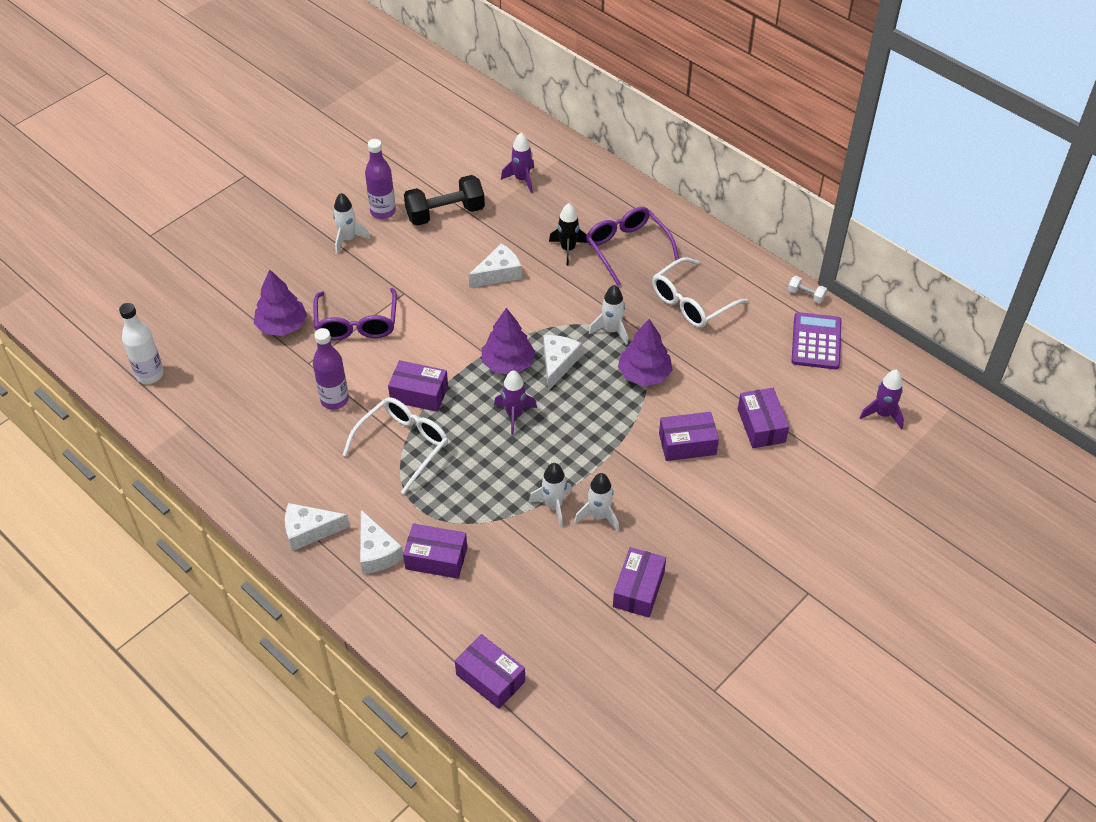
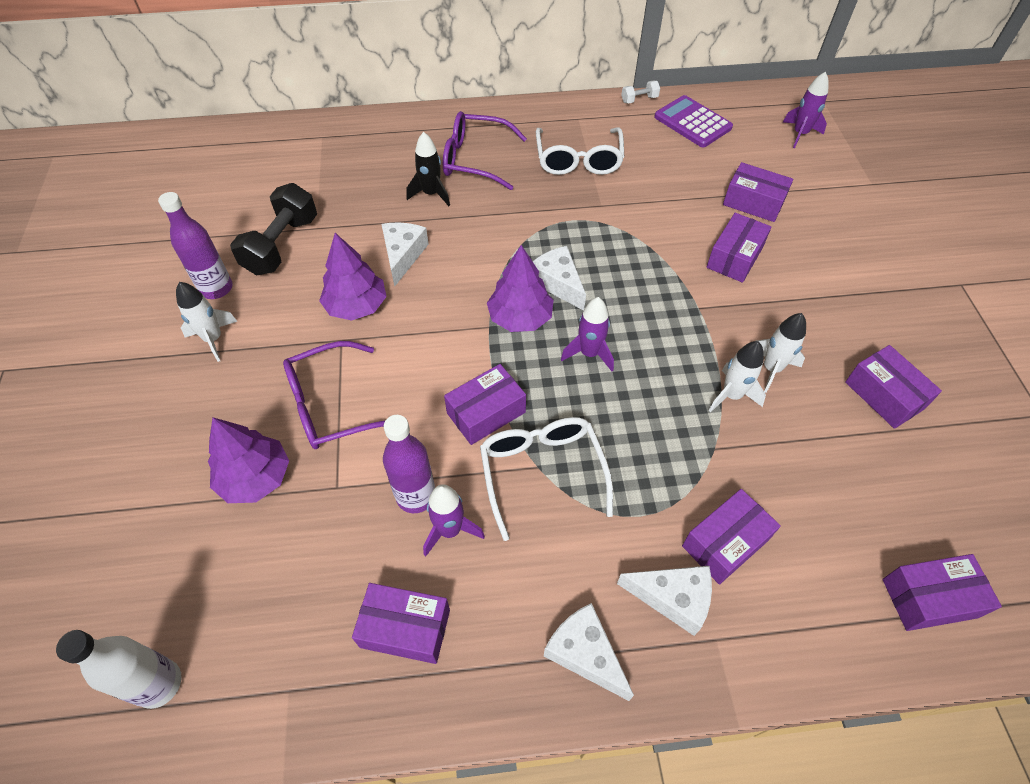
camera: 50 degrees left, 5 degrees up
(257, 447) = (405, 628): none -> purple box
(309, 531) = (585, 653): white cheese -> white cheese turned 105 degrees clockwise
(356, 323) = (333, 405): purple glasses -> purple glasses turned 120 degrees clockwise
(522, 179) = (313, 172): purple rocket -> purple rocket (450, 530)
(611, 330) = (556, 225): white rocket -> none
(644, 374) = (628, 235): purple tree -> purple tree (356, 306)

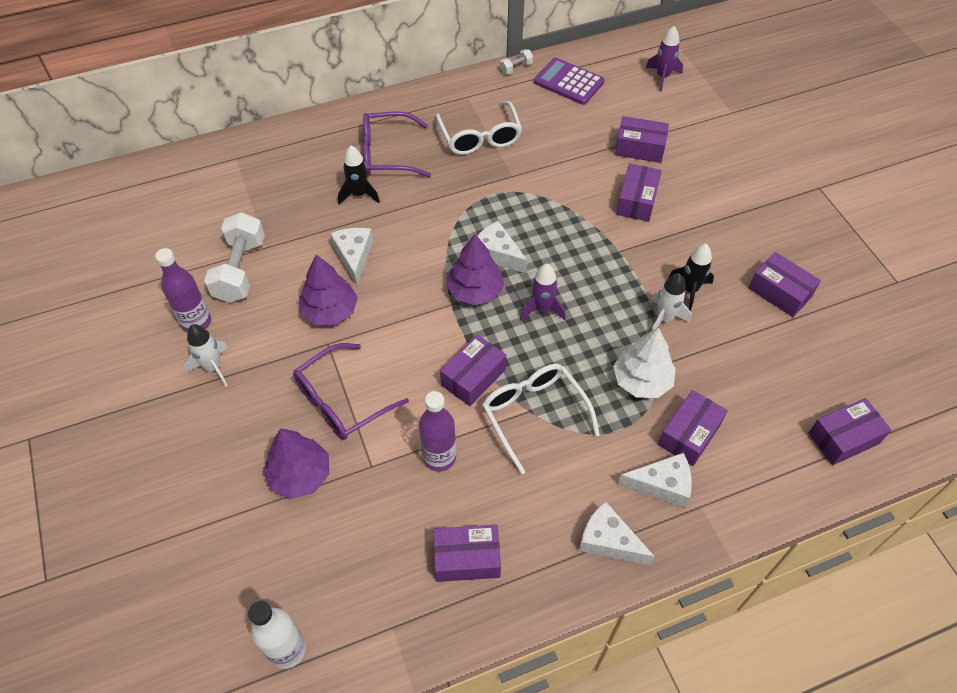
camera: 15 degrees left, 0 degrees up
(282, 245) = (240, 270): black dumbbell -> white dumbbell
(450, 530) = (476, 477): purple rocket -> none
(683, 462) = (642, 380): none -> white tree
(771, 369) = (689, 290): white rocket -> black rocket

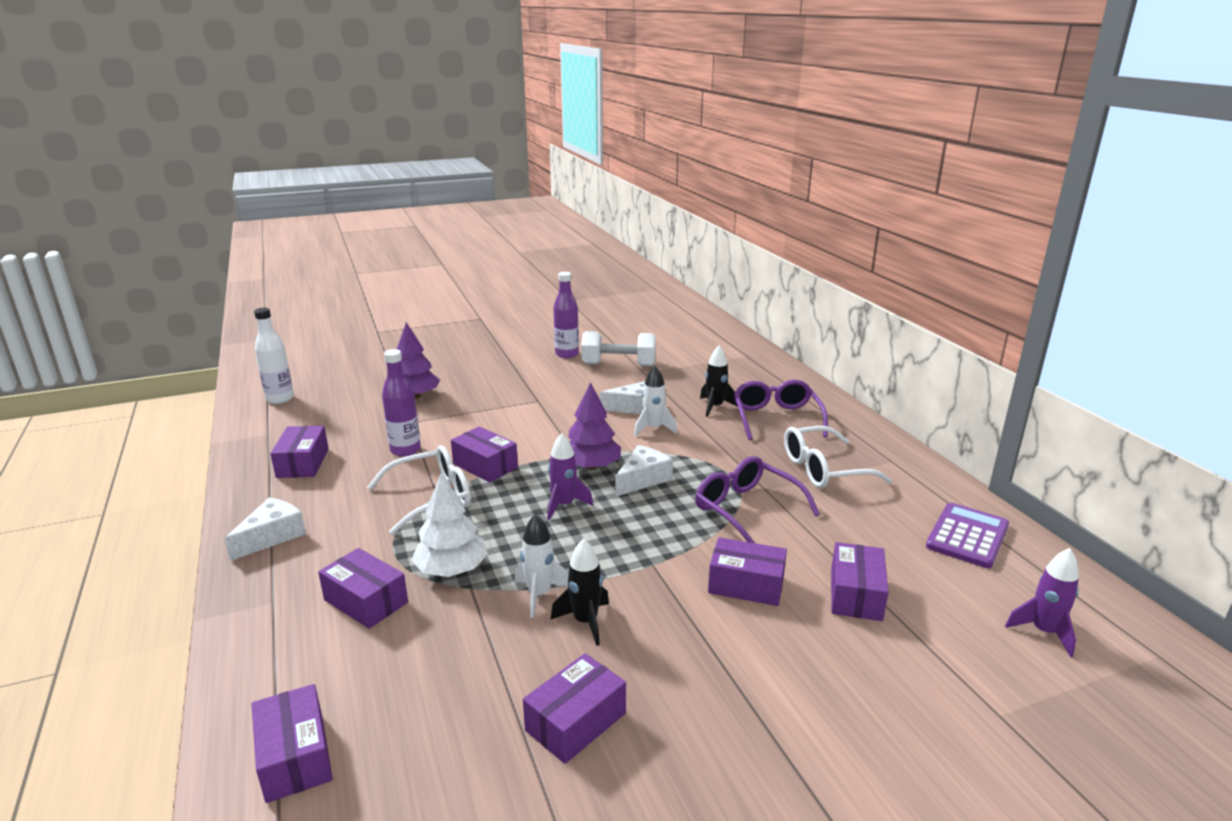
camera: 90 degrees right, 30 degrees down
(213, 368) = (522, 362): white rocket -> white rocket (653, 429)
(330, 311) = (572, 400): purple tree -> none
(342, 400) = (478, 408): purple glasses -> purple glasses (747, 510)
(516, 68) = (969, 494): white dumbbell -> none
(661, 485) = (313, 575): white cheese -> none

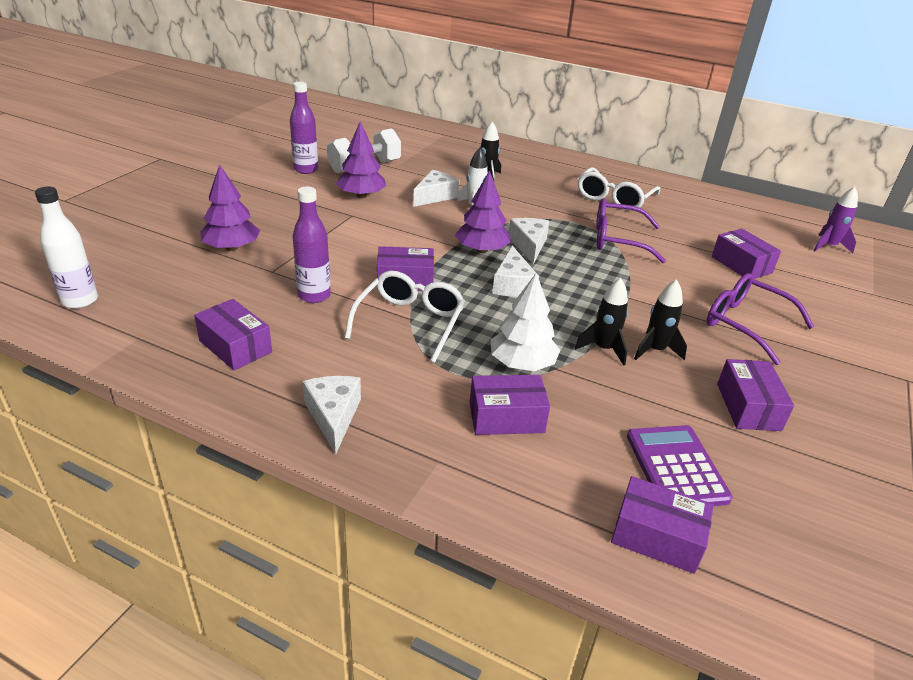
camera: 45 degrees left, 10 degrees up
(539, 594) = (603, 349): white rocket -> black rocket
(564, 505) = (512, 284): purple rocket -> white cheese
(573, 388) = (361, 196): none -> purple tree
(746, 585) = (690, 284): purple box -> none
(776, 418) = (536, 174): purple glasses -> purple glasses (746, 324)
(967, 536) = (732, 211): purple calculator -> purple calculator (676, 467)

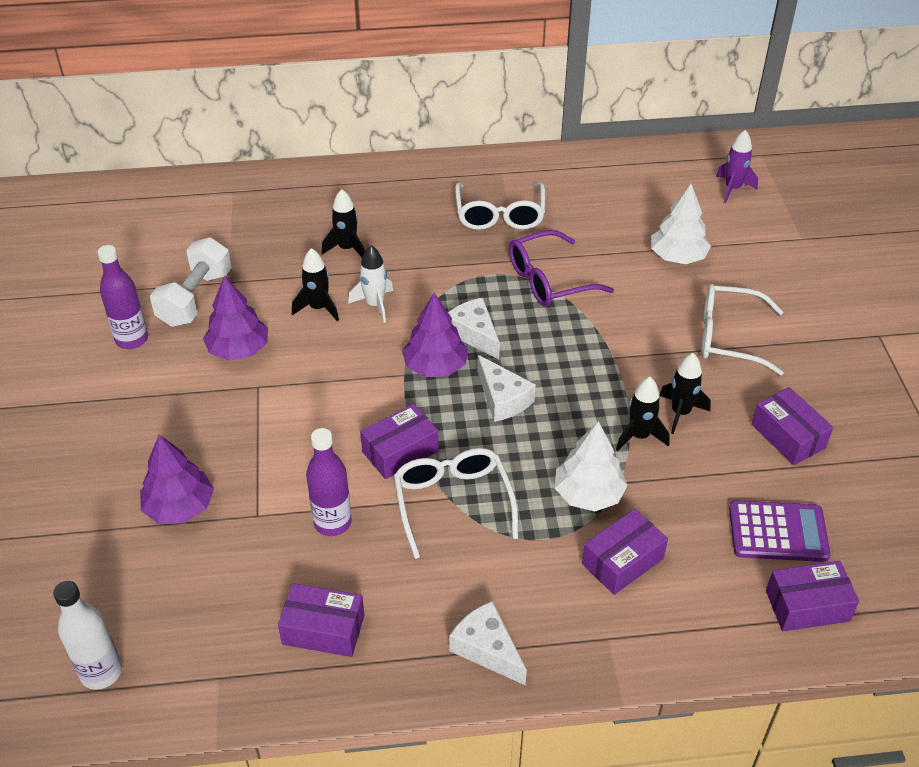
camera: 30 degrees left, 10 degrees up
(435, 196) = (318, 308): white cheese -> black rocket
(676, 467) = (778, 532): purple calculator -> purple calculator turned 135 degrees clockwise
(741, 265) = (677, 257): purple box -> white tree
(746, 324) = (729, 337): purple glasses -> white glasses

